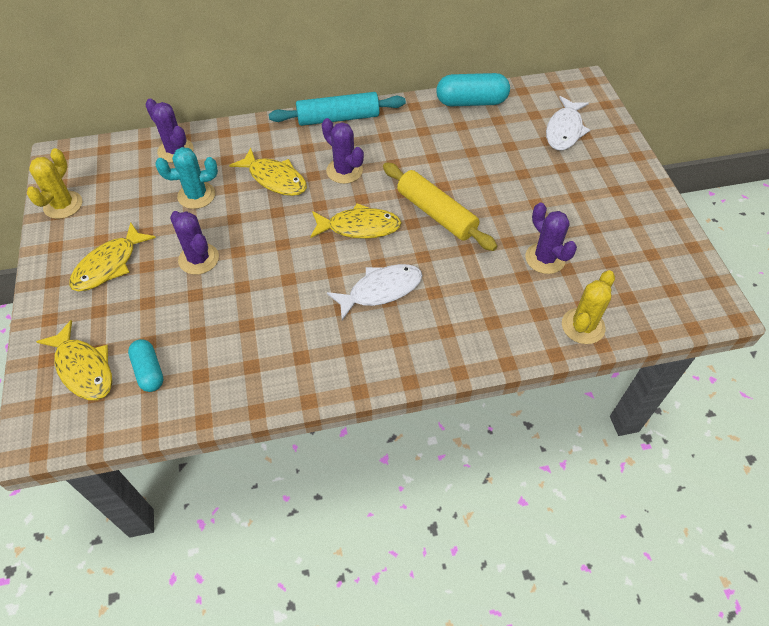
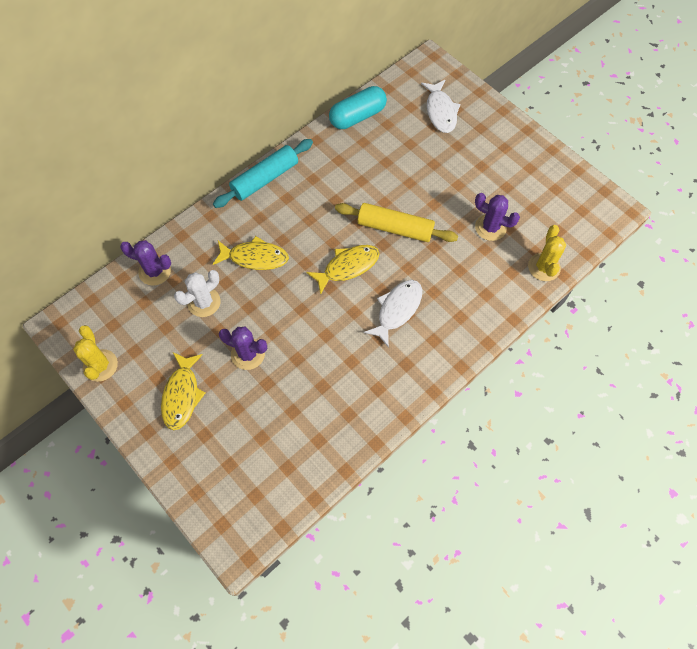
camera: 30 degrees left, 10 degrees up
(83, 368) = (230, 483): yellow fish -> none
(149, 371) = (280, 458): turquoise capsule -> none
(196, 195) = (204, 302): turquoise cactus -> white cactus
(344, 171) = (303, 224): purple cactus -> none

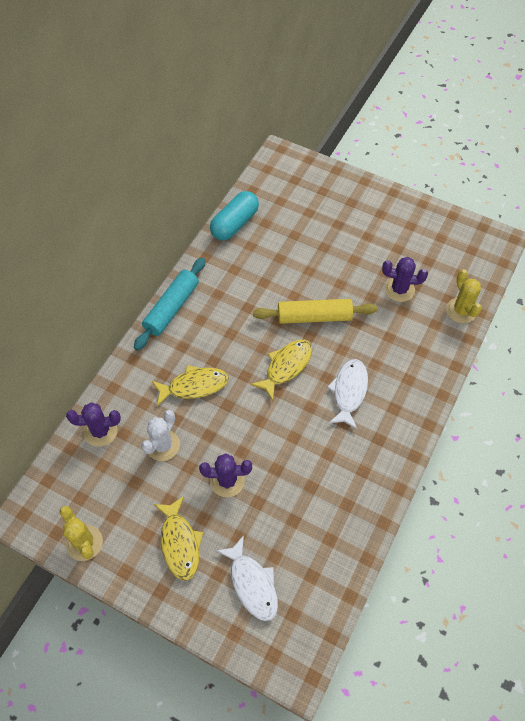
camera: 20 degrees left, 5 degrees down
(440, 111) = (309, 197): white fish -> white fish (252, 584)

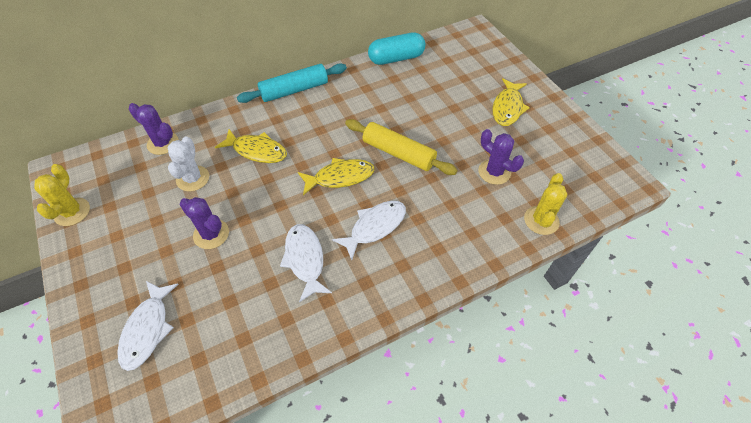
camera: 35 degrees right, 5 degrees down
(163, 445) = (193, 178): white cactus -> white cactus turned 60 degrees counterclockwise
(180, 543) = (130, 257): yellow fish -> yellow fish (507, 108)
(320, 451) = (305, 259): none -> white fish

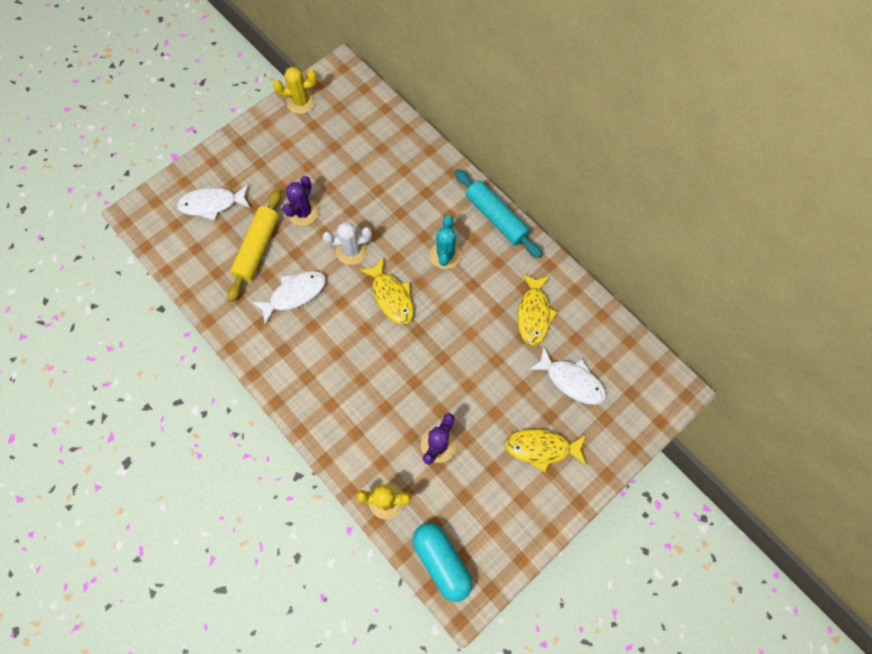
camera: 75 degrees right, 15 degrees up
(163, 143) = (391, 132): purple cactus -> none
(193, 178) = (357, 174): white cactus -> white cactus (351, 250)
(257, 151) = (404, 213): yellow fish -> yellow fish (533, 314)
(314, 130) = (445, 255): none -> turquoise cactus
(375, 227) = (341, 343): white fish -> white fish (571, 381)
(396, 58) = (584, 307): turquoise capsule -> turquoise capsule (441, 561)
(398, 153) = (437, 343): yellow rolling pin -> yellow rolling pin (257, 248)

